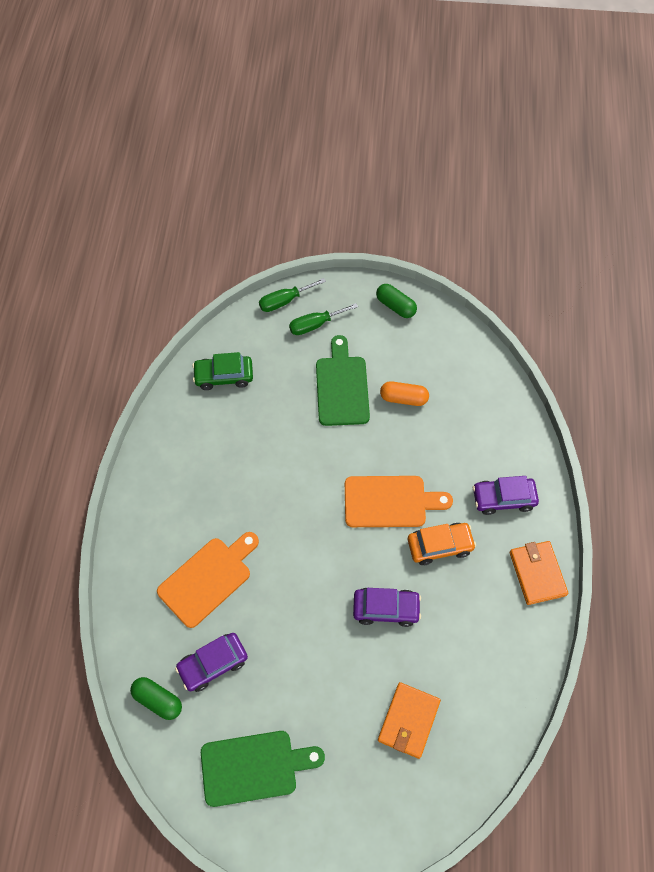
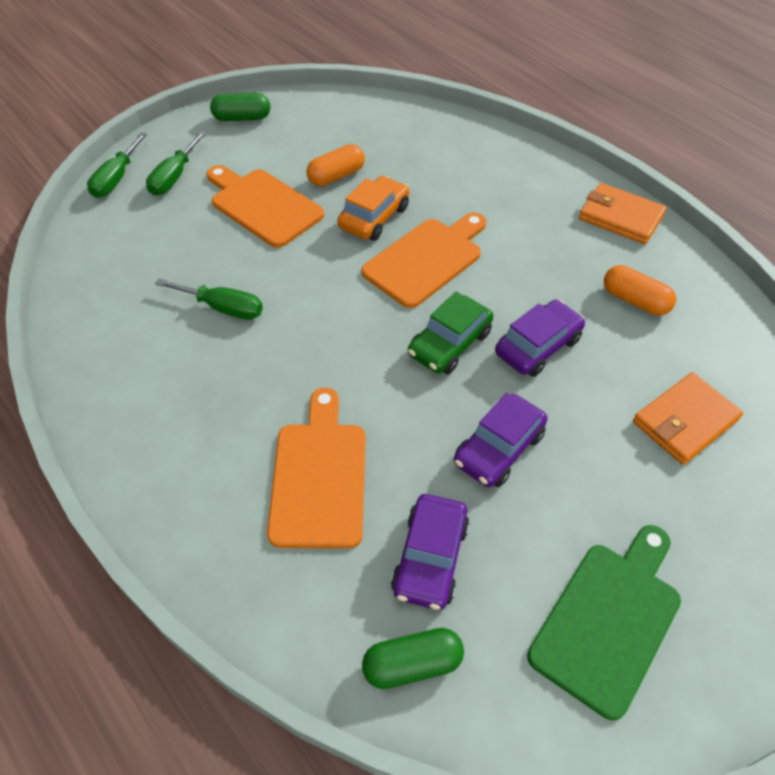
camera: 45 degrees left, 10 degrees down
(224, 376) = (115, 279): green car -> green car (449, 343)
(257, 441) = (223, 308): none -> green screwdriver
(342, 387) = (263, 206): green cutting board -> orange cutting board
(408, 721) = (684, 421): orange wallet -> orange wallet turned 75 degrees clockwise
(440, 546) = (516, 259): orange car -> orange car (374, 217)
(473, 633) = (635, 301): none -> orange capsule
(503, 498) = (521, 186): purple car -> purple car (498, 448)

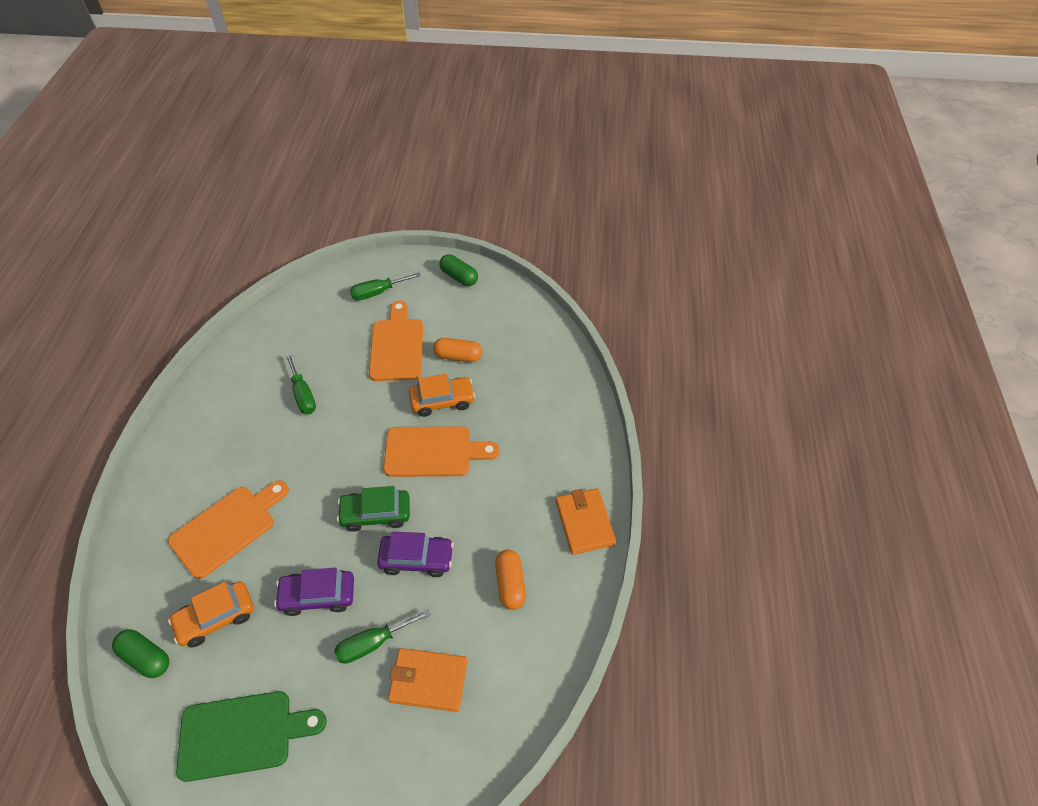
camera: 45 degrees right, 0 degrees up
(116, 179) = (350, 273): green screwdriver -> green screwdriver (373, 643)
(430, 558) = (216, 617): purple car -> orange car

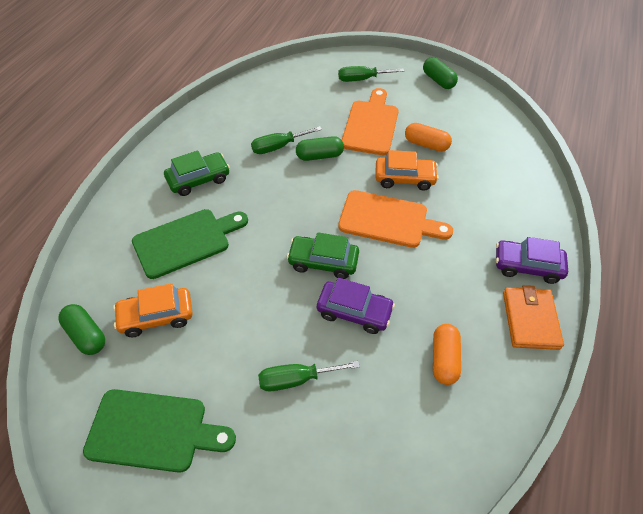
camera: 15 degrees right, 0 degrees up
(224, 453) = (198, 179): none -> green car
(227, 528) = (186, 241): orange cutting board -> green cutting board
(303, 395) = (278, 147): green screwdriver -> green screwdriver turned 75 degrees clockwise
(318, 596) = (253, 321): purple car -> purple car (527, 266)
(349, 395) = (319, 156): none -> green capsule
(428, 680) = (344, 431): orange wallet -> none

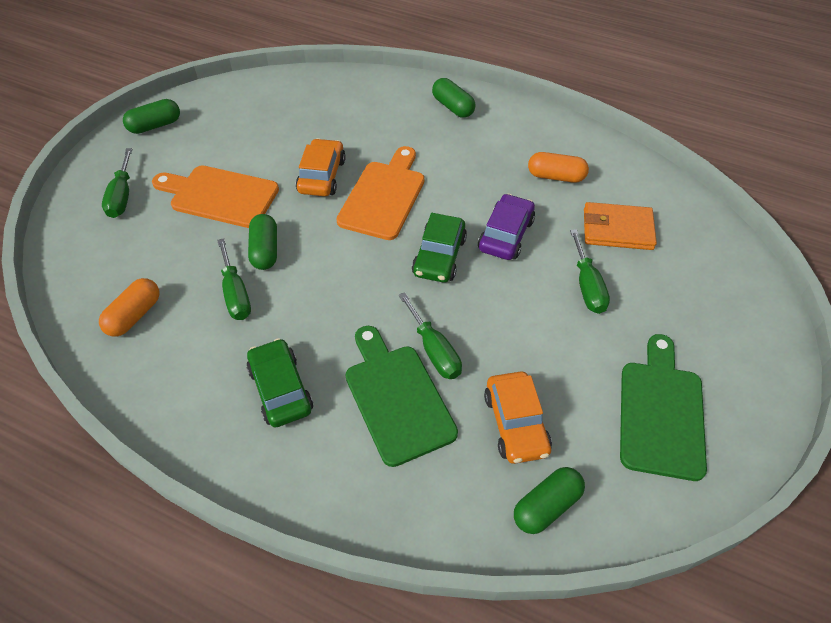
camera: 85 degrees left, 0 degrees up
(227, 262) = (434, 350): none -> green screwdriver
(426, 144) = (270, 151): orange capsule -> orange capsule (134, 315)
(527, 266) = (453, 107): purple car -> green capsule
(530, 320) = (512, 116): orange wallet -> orange wallet (617, 229)

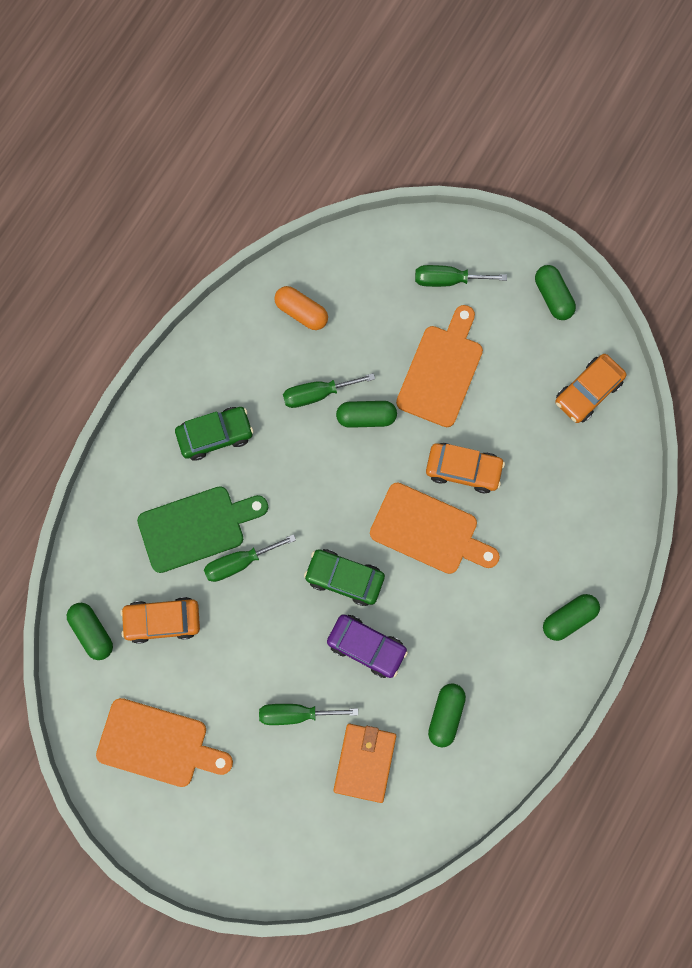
camera: 95 degrees right, 25 degrees up
(249, 102) = (587, 391): none -> orange car
(556, 176) = (445, 715): orange capsule -> green capsule
(661, 413) = (158, 744): green cutting board -> orange cutting board

